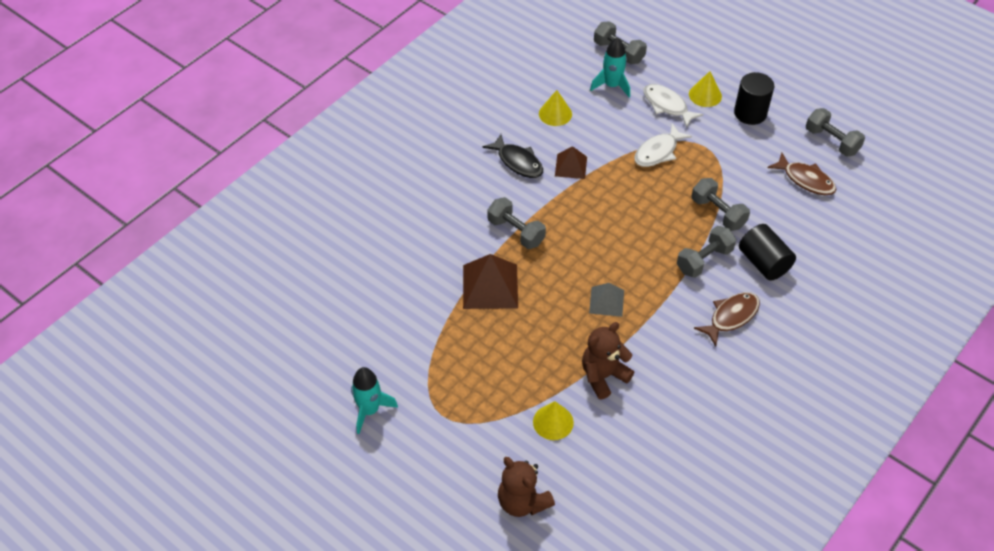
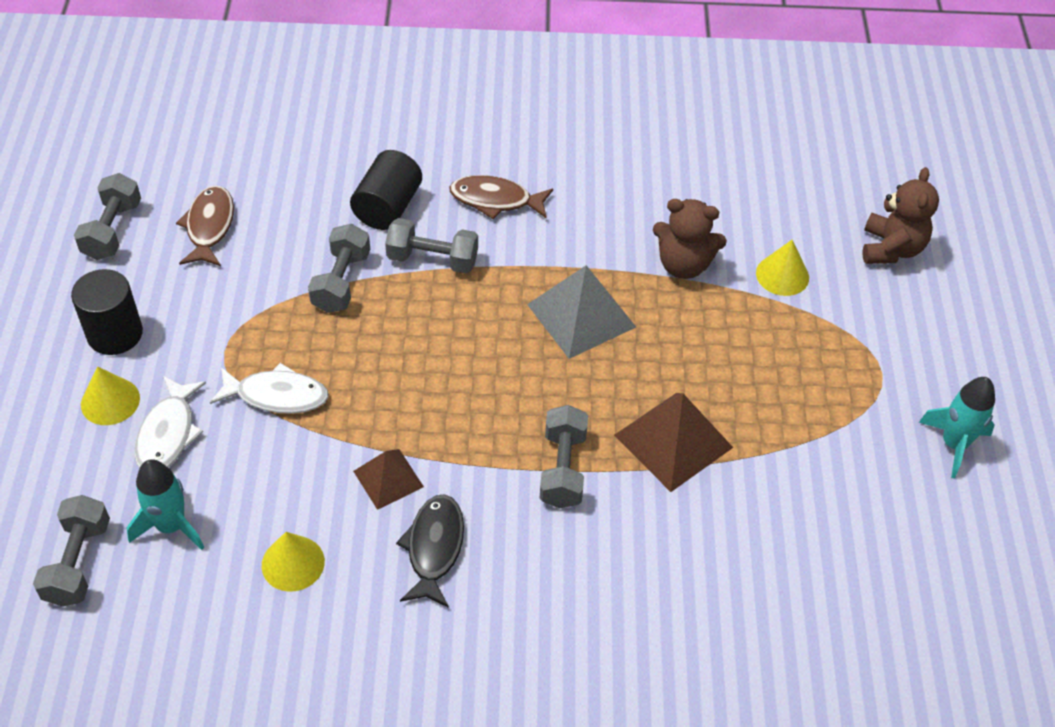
camera: 130 degrees left, 0 degrees up
(606, 301) = (581, 315): grey pyramid -> grey pyramid, size x1.67

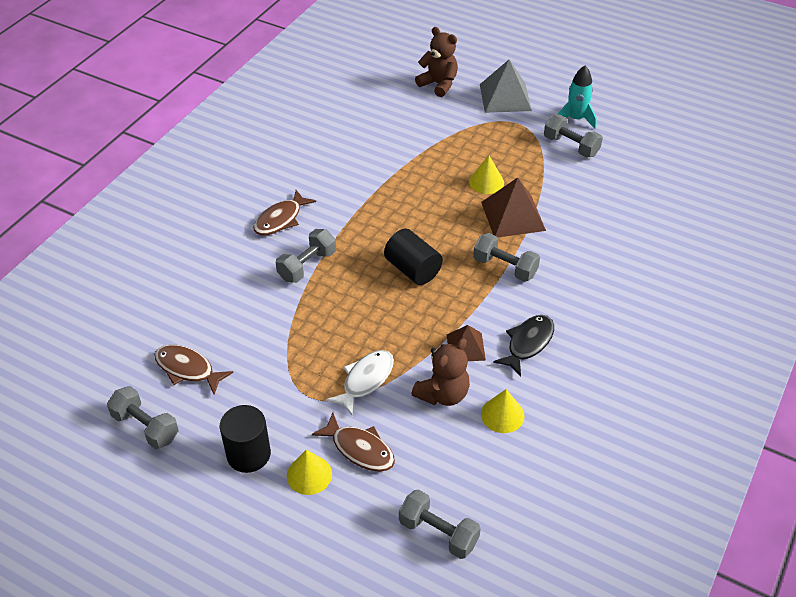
camera: 60 degrees left, 5 degrees down
(168, 434) = (360, 449): white fish -> brown fish
(171, 526) = (438, 470): turquoise rocket -> none
(341, 282) = (292, 316): grey dumbbell -> grey dumbbell (571, 146)
(388, 207) = (245, 271): black cylinder -> black cylinder (413, 269)
(434, 548) = (528, 343): black fish -> black fish turned 90 degrees clockwise
(581, 315) = (400, 217): grey pyramid -> grey pyramid (505, 97)
(683, 265) = (393, 162): brown teddy bear -> brown teddy bear (443, 394)
(782, 275) = (428, 129): yellow cone -> yellow cone (486, 182)

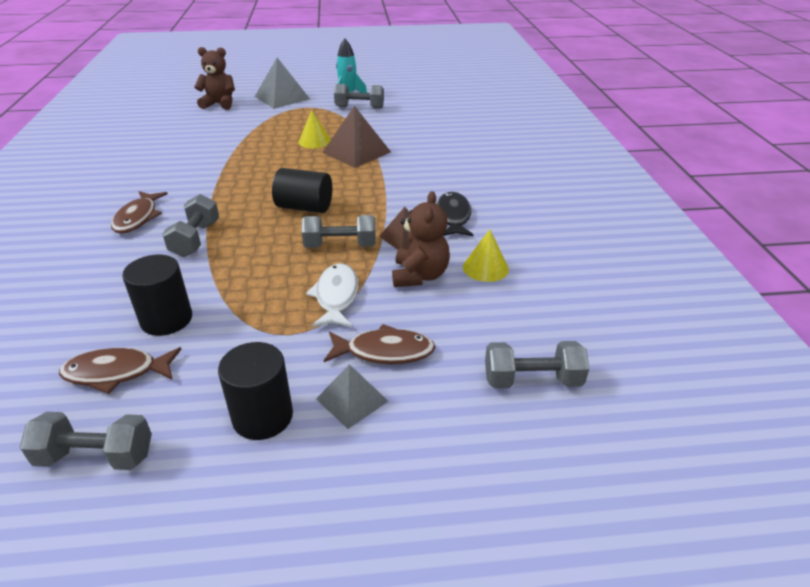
camera: 35 degrees left, 10 degrees down
(241, 339) = (166, 319): none -> black cylinder
(309, 474) = (352, 400): yellow cone -> grey pyramid
(505, 267) = (382, 180): grey dumbbell -> grey dumbbell (340, 246)

